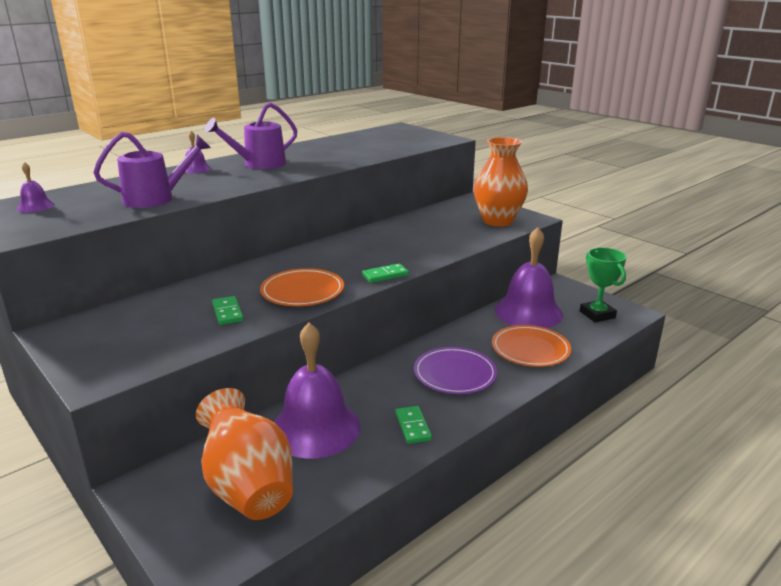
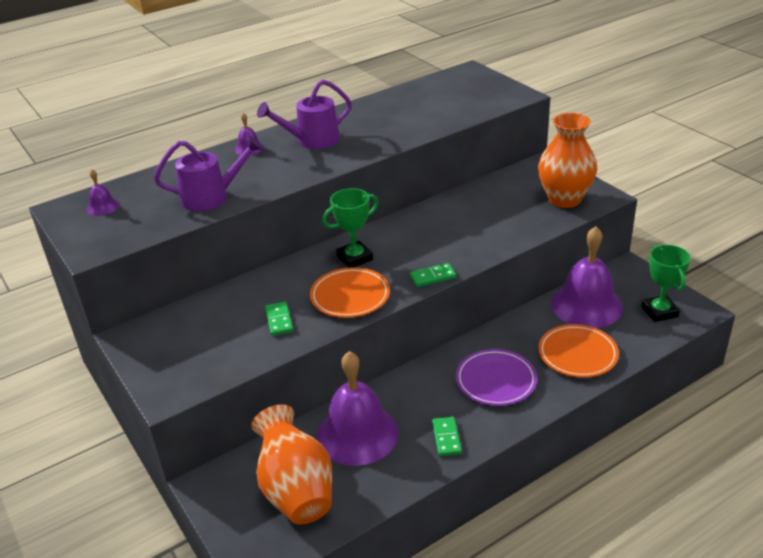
camera: 10 degrees right, 10 degrees up
(304, 264) = (355, 258): none -> green trophy

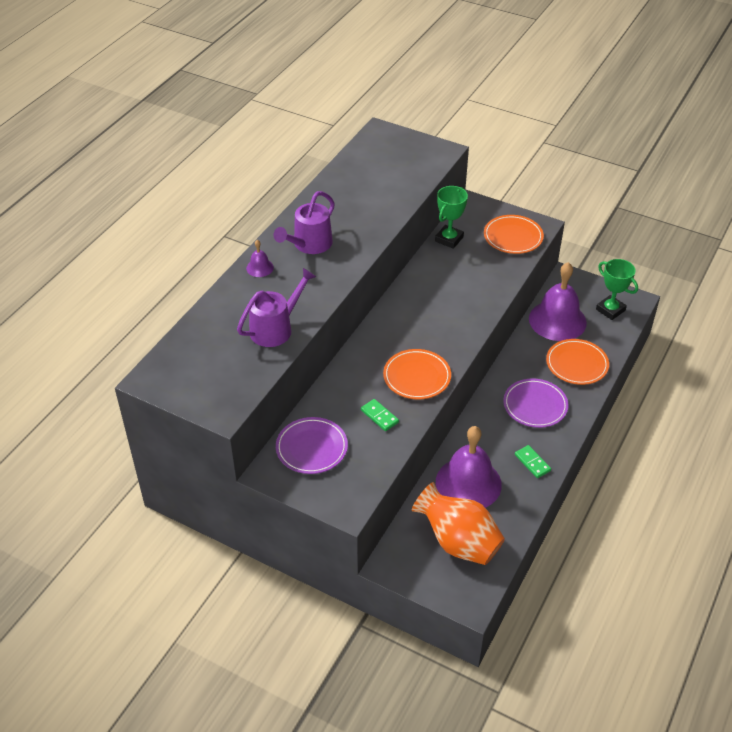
camera: 30 degrees left, 10 degrees up
(102, 207) = (186, 366): purple bell -> none
(187, 328) = (311, 448): none -> purple plate
(355, 258) = (392, 341): green trophy -> green trophy (449, 239)
(433, 277) = (466, 339): green domino -> none
(564, 199) = (513, 237): orange vase -> orange plate

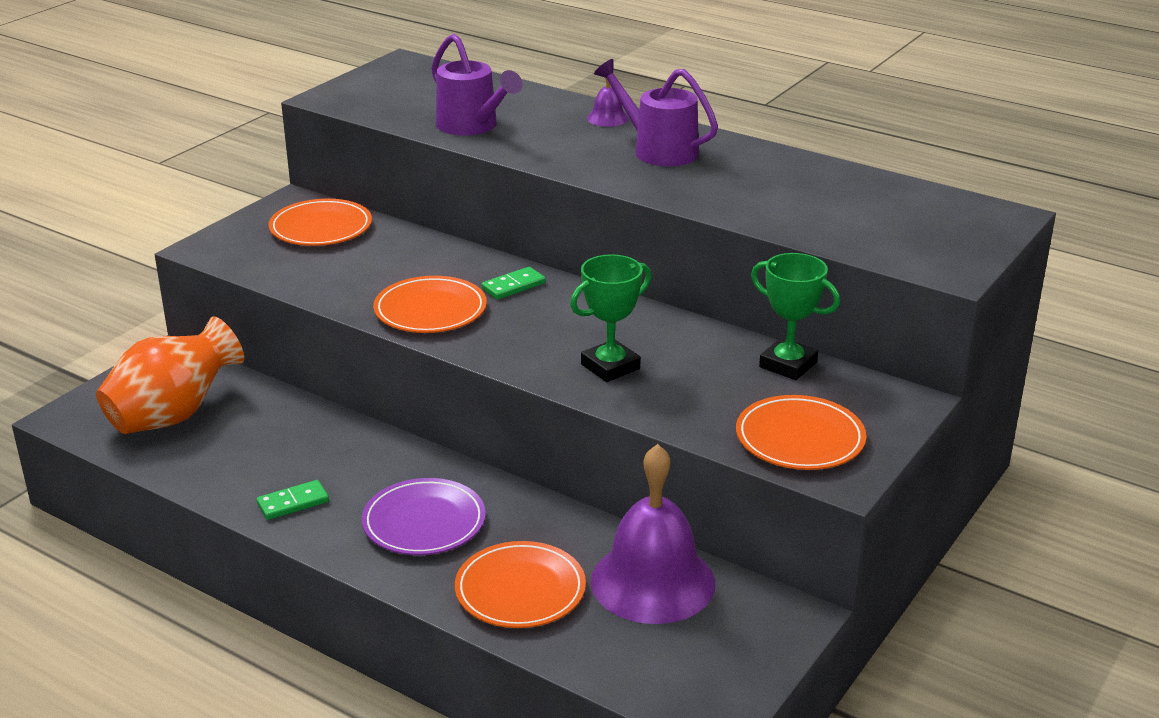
camera: 95 degrees right, 15 degrees down
(311, 448) = (321, 228): purple plate -> orange plate
(379, 416) = (358, 276): green domino -> green domino (513, 286)
(468, 483) = (278, 434): purple bell -> none
(610, 310) = (682, 667): green trophy -> green trophy (610, 366)

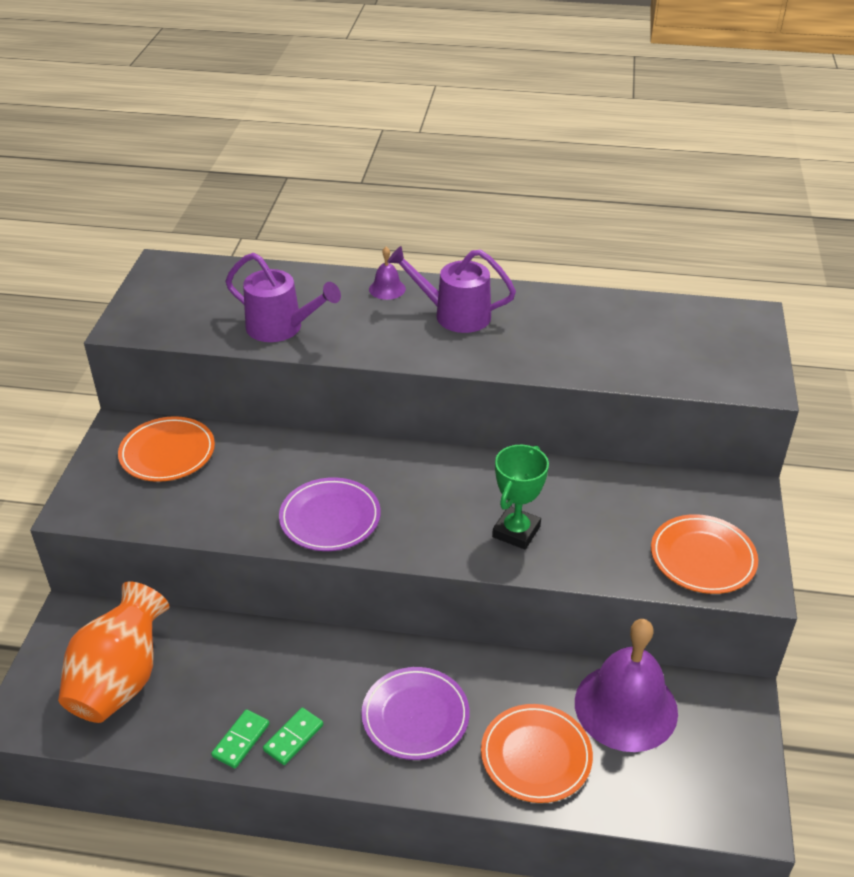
camera: 25 degrees left, 10 degrees up
(430, 310) = (330, 518): orange plate -> purple plate
(513, 286) = (379, 469): green domino -> green domino (241, 740)
(788, 365) = (643, 485): green trophy -> none

